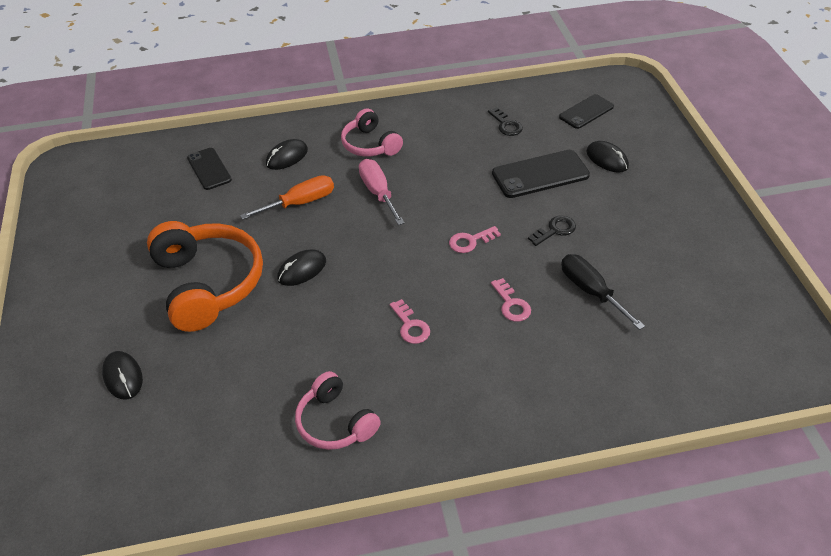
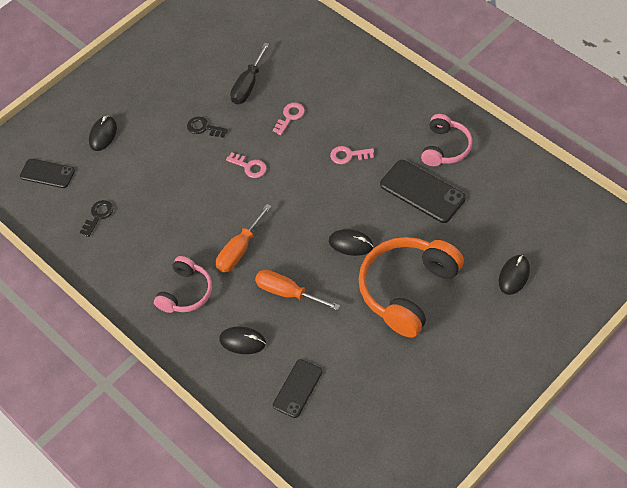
camera: 120 degrees left, 10 degrees up
(378, 193) = (239, 250): pink screwdriver -> orange screwdriver
(410, 326) = (348, 155): pink key -> pink key turned 120 degrees counterclockwise
(540, 174) = (148, 164): black phone -> black phone (422, 191)

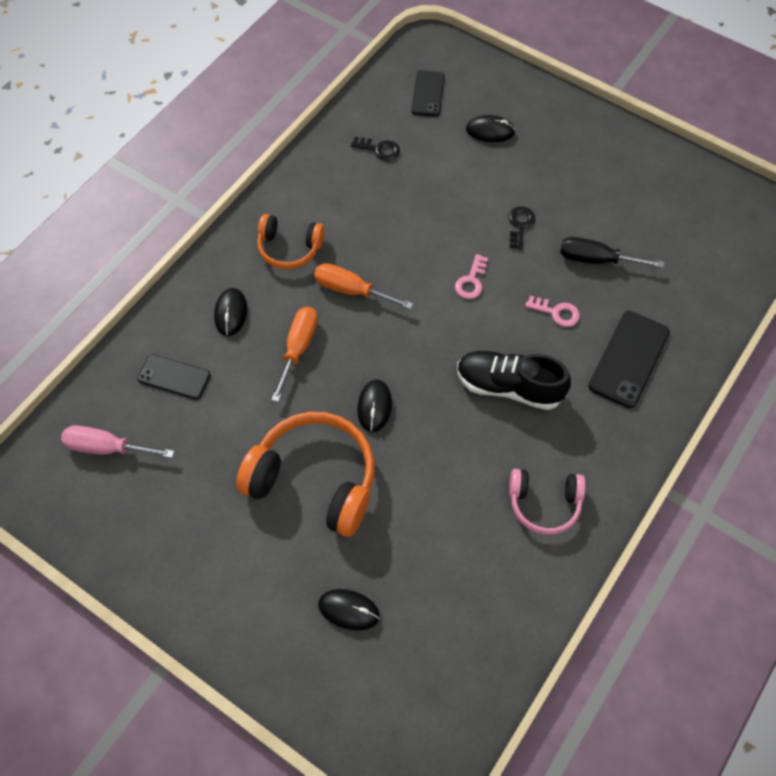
camera: 75 degrees right, 5 degrees up
(186, 292) = (289, 248): pink headphones -> orange headphones
(348, 155) = (509, 387): pink key -> black shoe
(357, 443) = (107, 448): none -> pink screwdriver
(422, 191) = (467, 482): black phone -> black phone (629, 359)

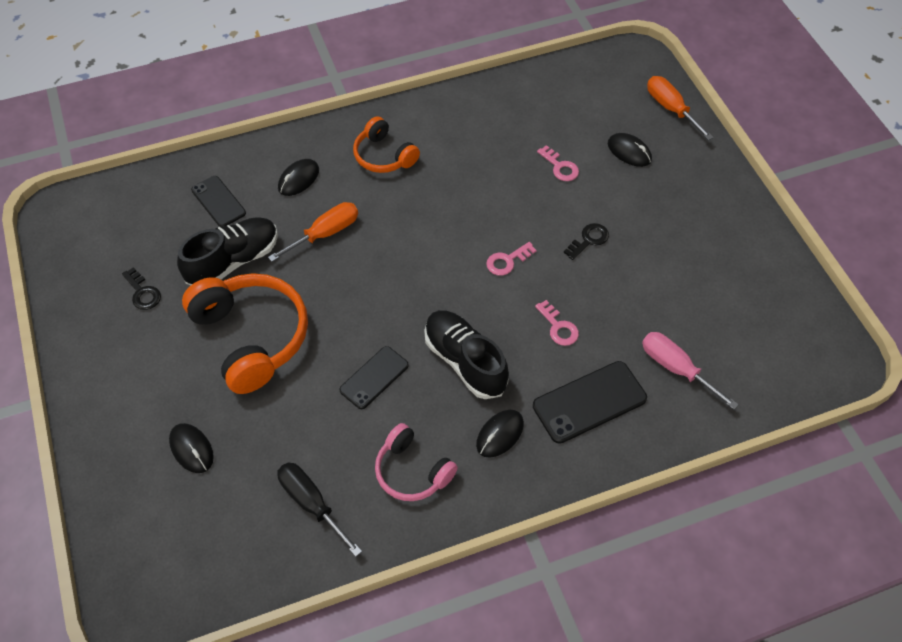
camera: 35 degrees right, 5 degrees down
(107, 448) = (130, 224): pink screwdriver -> pink screwdriver (676, 368)
(237, 423) = (233, 261): none -> black shoe
(351, 290) = (404, 213): orange screwdriver -> orange screwdriver (670, 108)
(374, 407) = (344, 311): black mouse -> black mouse (500, 434)
(379, 149) = (521, 119): black key -> black key (143, 293)
(428, 93) = (601, 96): black phone -> black phone (374, 378)
(446, 175) = (560, 167): none -> pink key
(596, 259) = (632, 304): black screwdriver -> black screwdriver (311, 503)

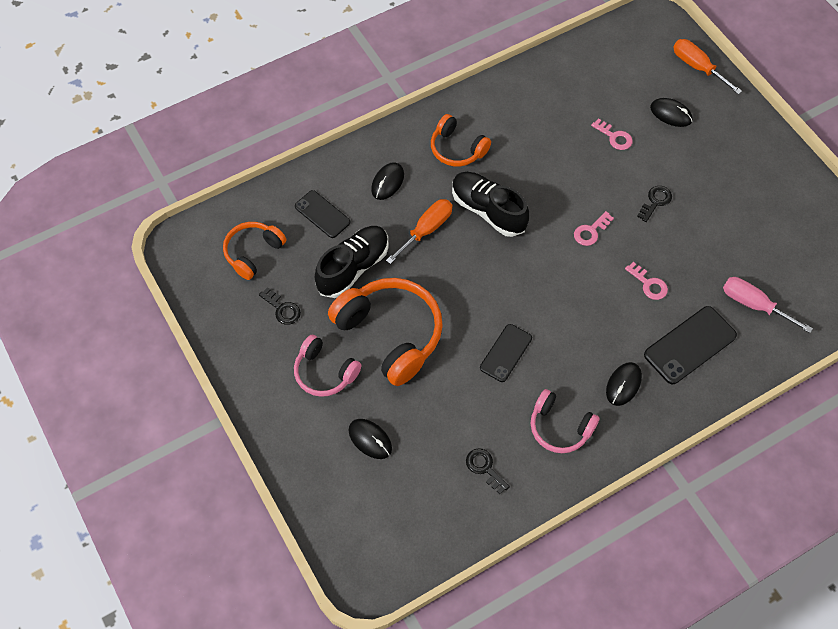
camera: 10 degrees left, 5 degrees up
(132, 230) = (253, 252): none -> orange headphones
(165, 367) = (324, 372): none -> pink headphones
(311, 503) = (484, 468): black screwdriver -> black key
(465, 361) = (578, 326): black shoe -> black shoe (488, 210)

